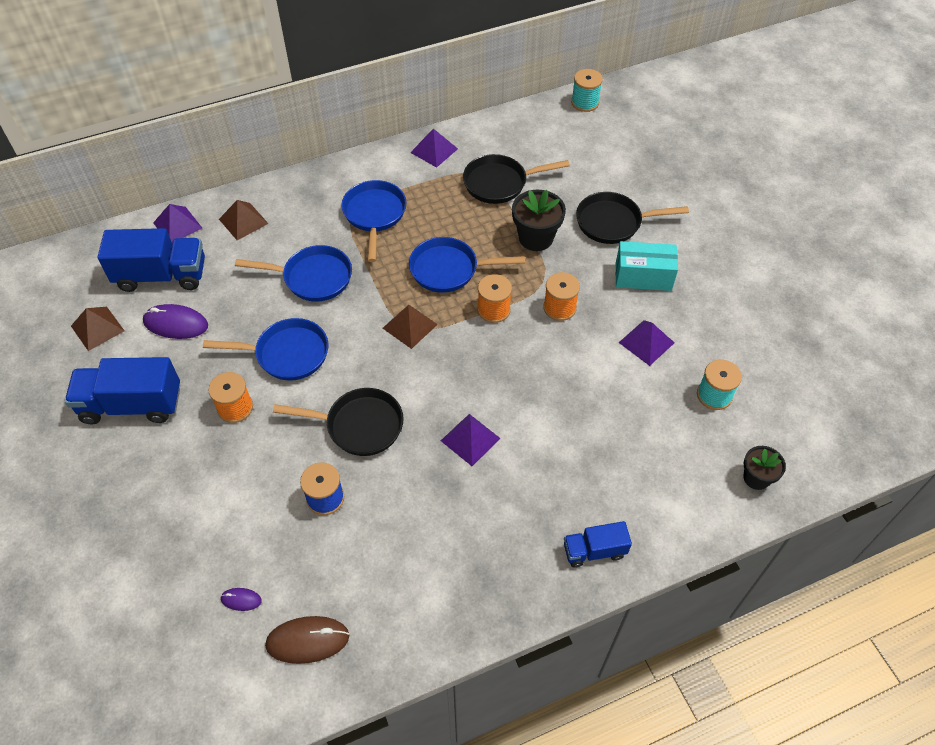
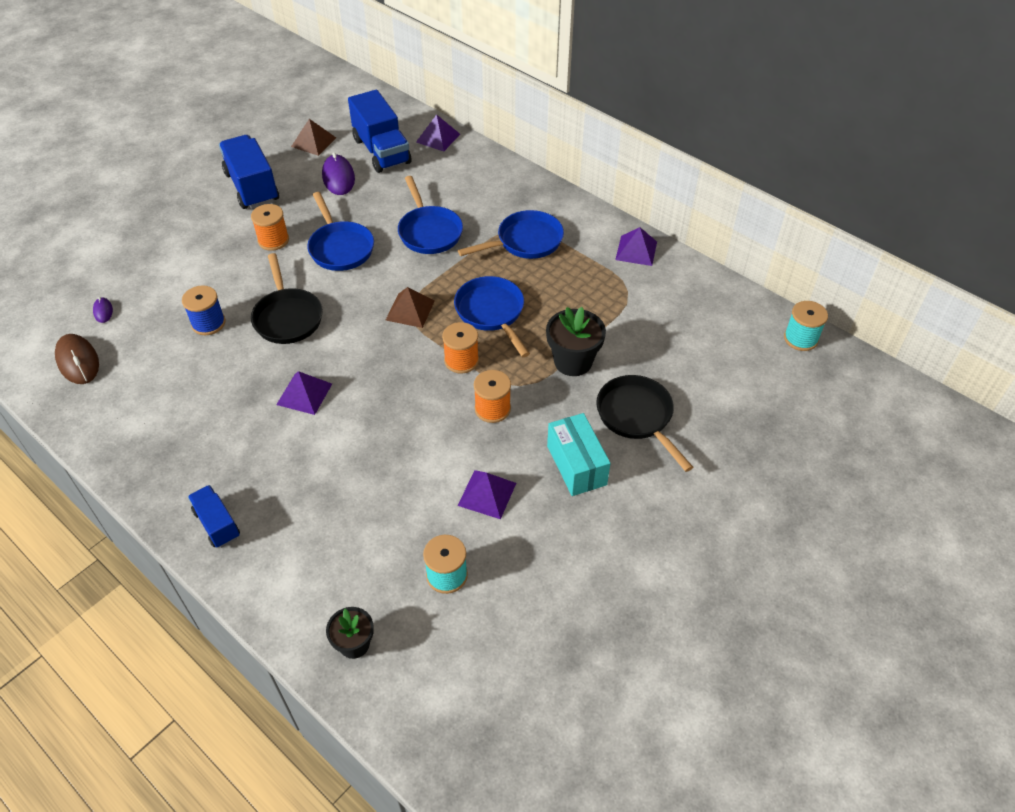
camera: 65 degrees right, 5 degrees down
(243, 221) = (465, 169): brown pyramid -> none
(499, 183) = (627, 311): black pan -> none

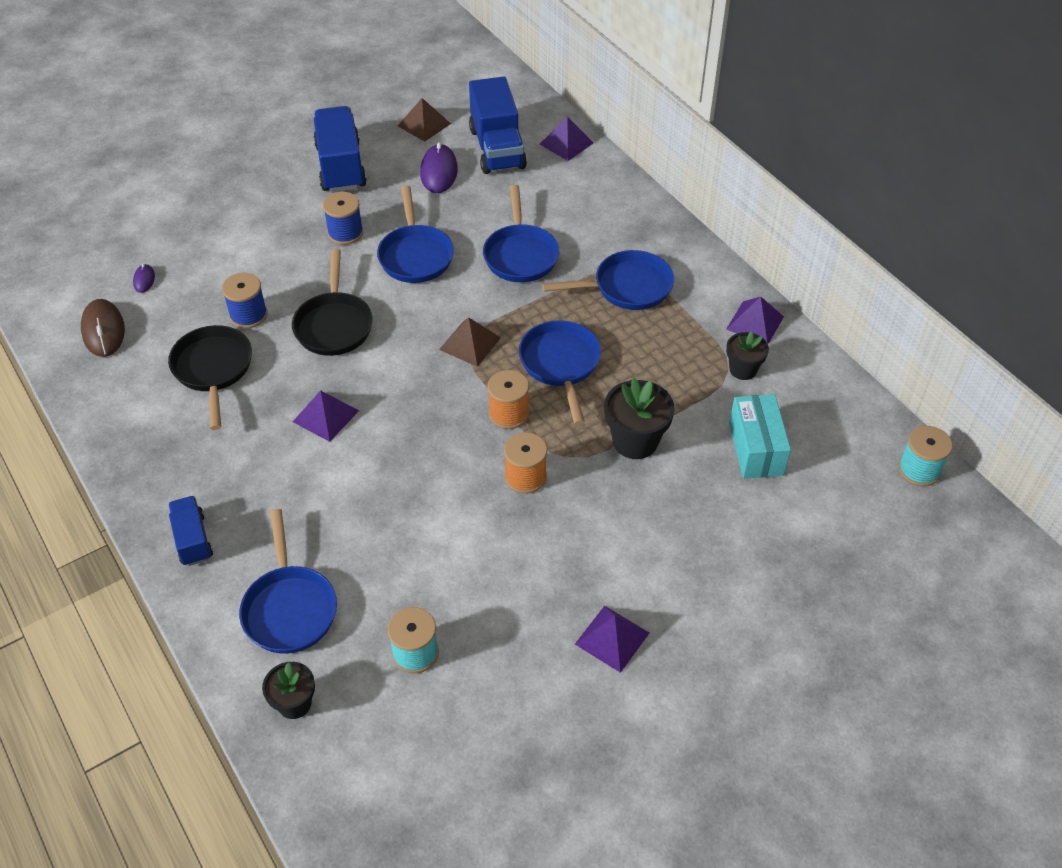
camera: 15 degrees right, 0 degrees up
(273, 240) = (345, 233): orange spool -> blue spool
(324, 563) = (289, 608): none -> blue pan
(487, 494) = (488, 572): purple pyramid -> purple pyramid (612, 638)
(576, 465) = (599, 562): turquoise box -> turquoise box (756, 449)
(637, 417) = (688, 522): black pan -> black pan (213, 370)
(639, 288) = (743, 369): none -> black flower pot

